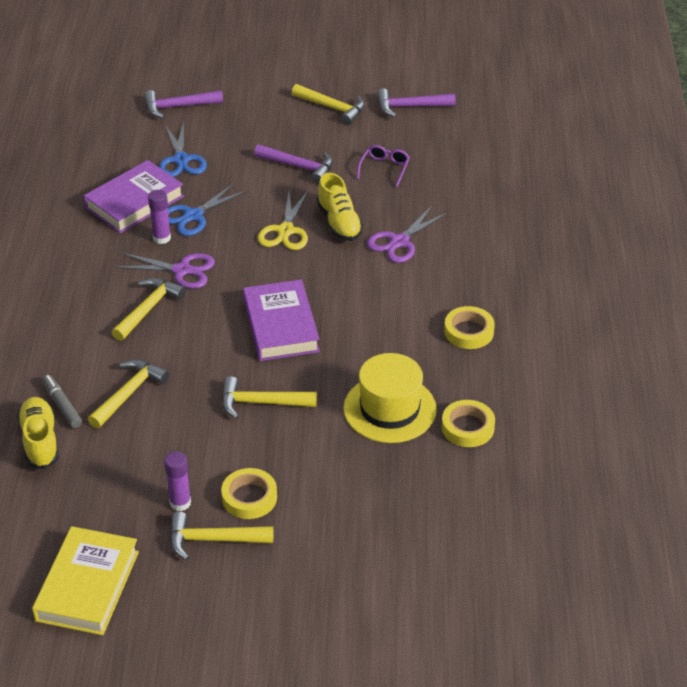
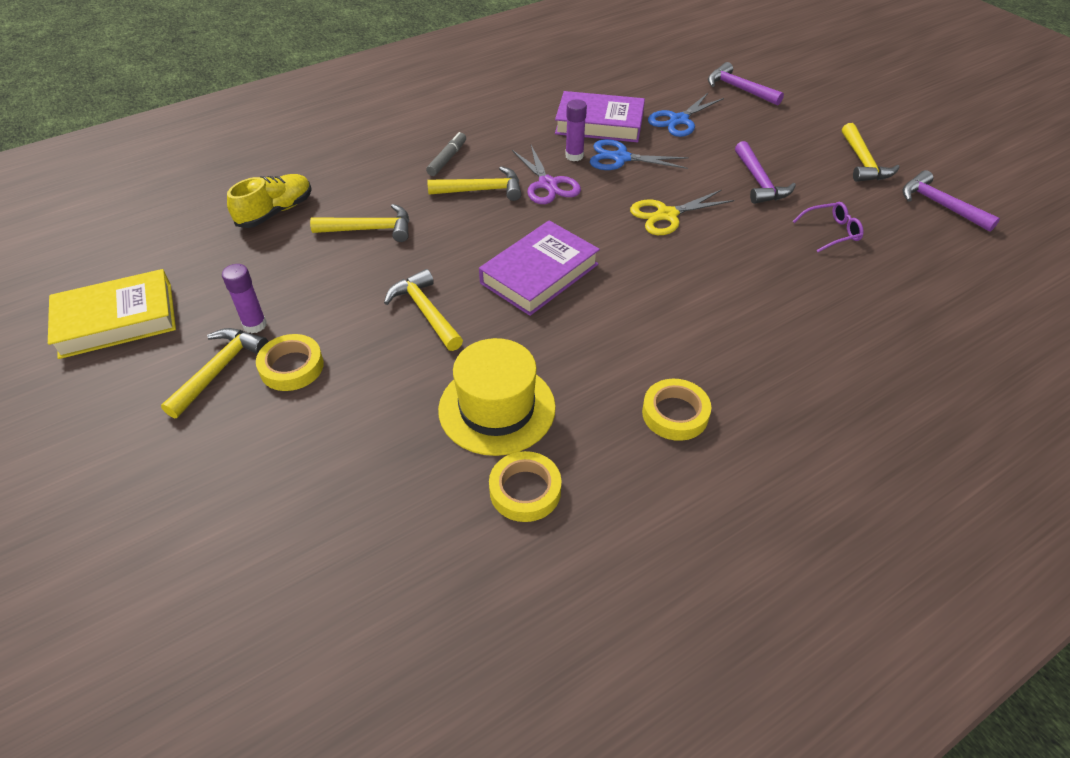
camera: 55 degrees right, 5 degrees up
(62, 405) = (326, 203): grey marker -> grey marker (447, 159)
(213, 539) = (219, 370): yellow hammer -> yellow hammer turned 60 degrees clockwise
(339, 223) = (719, 241): yellow shoe -> none
(399, 242) = (744, 293): purple scissors -> none

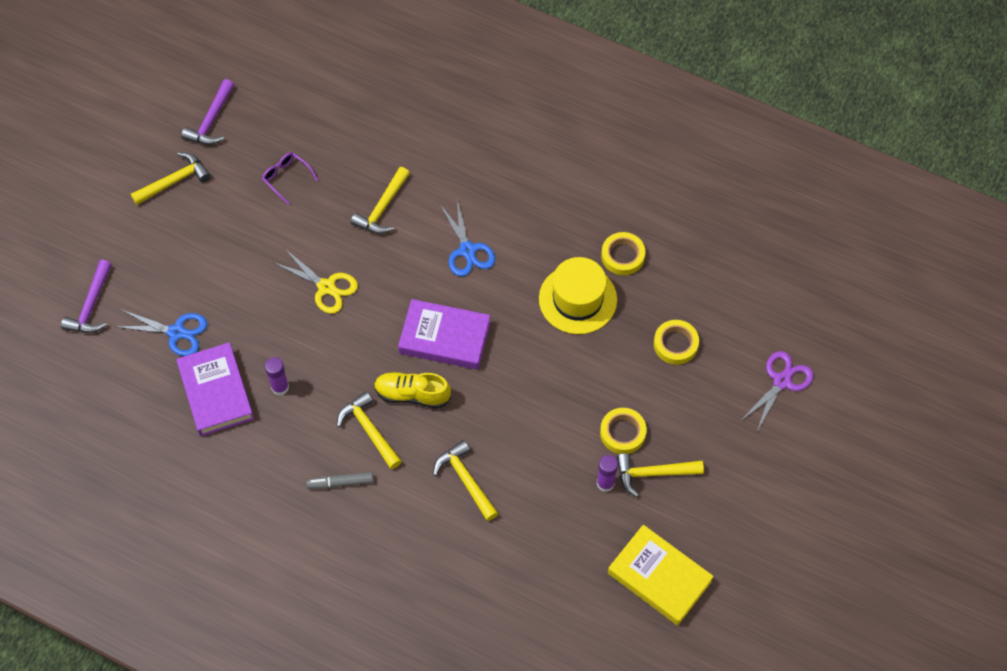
camera: 120 degrees left, 15 degrees up
(275, 212) = (488, 565): yellow shoe -> yellow shoe (412, 394)
(426, 312) = (526, 386): yellow hammer -> yellow hammer (382, 208)
(548, 184) = (333, 386): purple scissors -> purple scissors (782, 381)
(621, 158) = (264, 351): blue scissors -> blue scissors (467, 250)
(675, 414) = (522, 208): yellow tape -> yellow tape (675, 344)
(759, 182) = (244, 242): purple hammer -> none

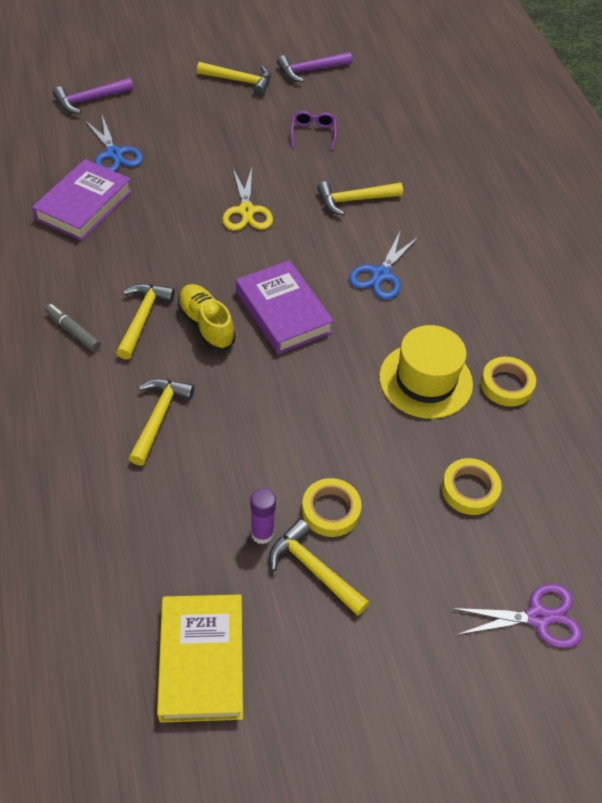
camera: 45 degrees right, 10 degrees down
(280, 387) = (126, 239): purple glue stick -> none

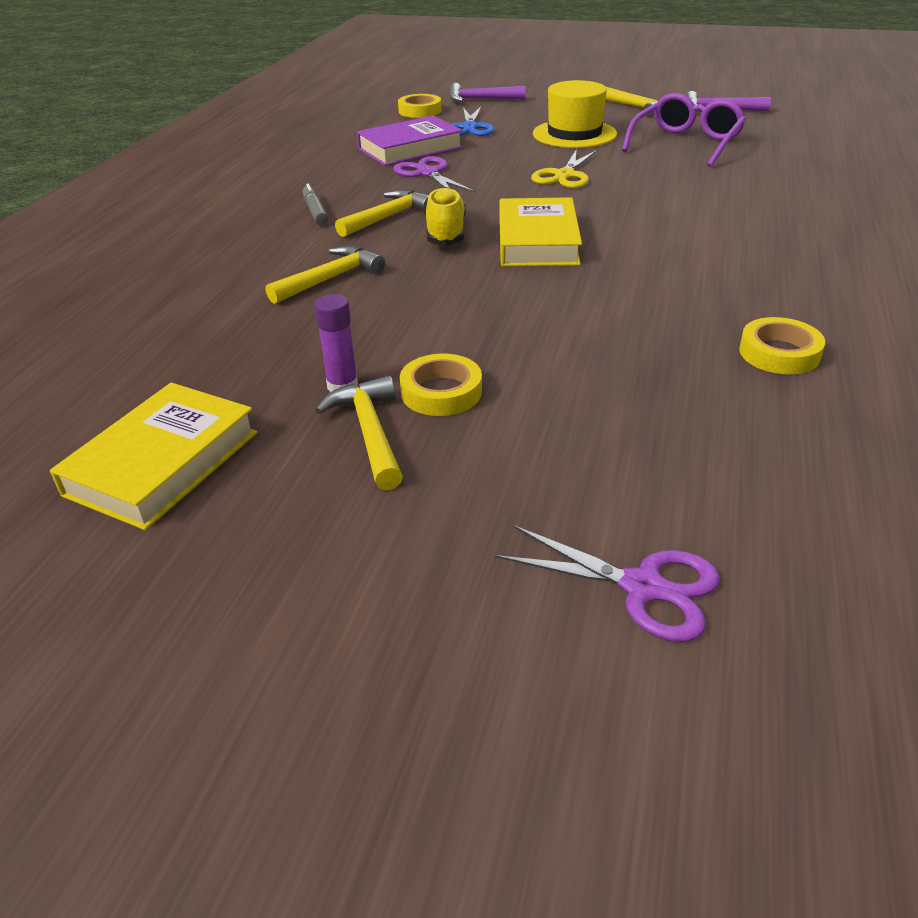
camera: 35 degrees right, 15 degrees down
(129, 241) = (427, 173): none -> purple scissors
(283, 312) = (537, 241): purple book -> yellow book
(313, 133) = (686, 143): purple glasses -> purple glasses, size x1.95
(354, 200) = (694, 187): yellow hammer -> none
(381, 275) = (679, 239): blue scissors -> none
(425, 380) = (665, 323): yellow hat -> yellow hat (574, 134)
(469, 489) = (644, 427): yellow tape -> yellow tape (420, 111)

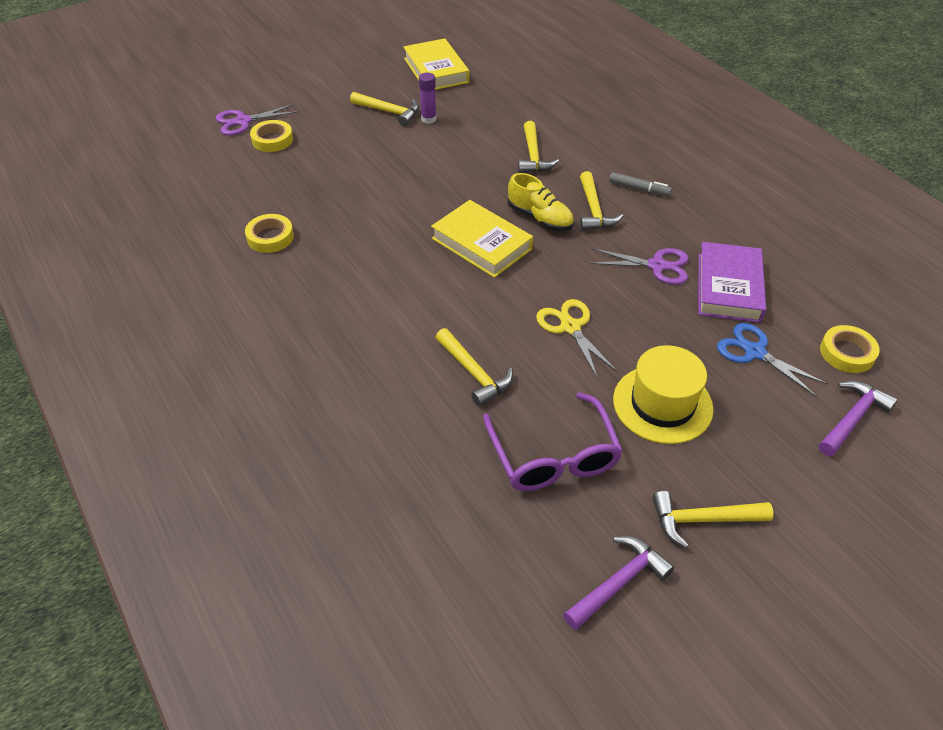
camera: 130 degrees right, 10 degrees up
(441, 392) = (389, 138): yellow tape -> yellow tape (272, 140)
(684, 185) = (474, 373): none -> yellow hammer

